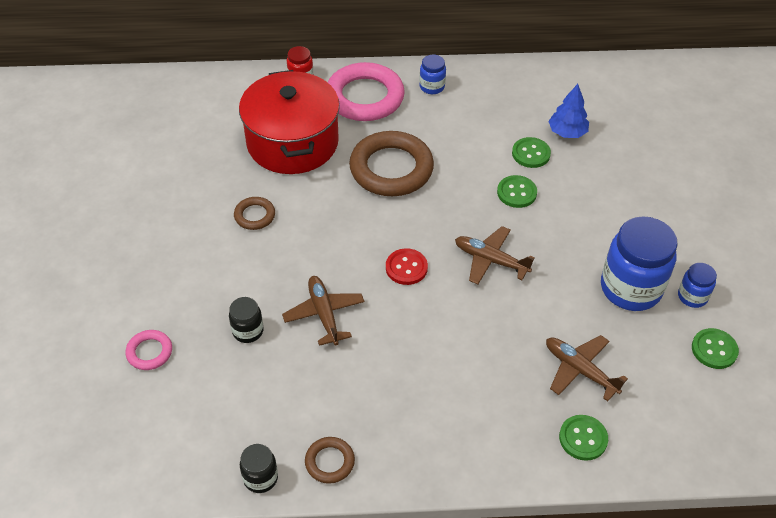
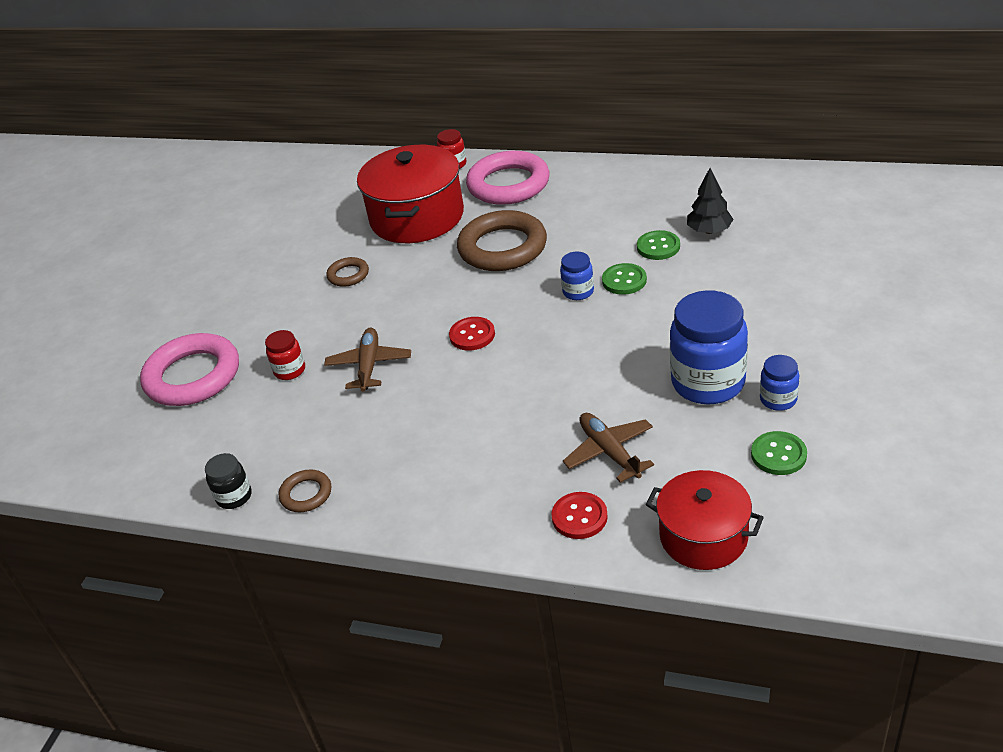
camera: 25 degrees right, 10 degrees down
(149, 352) = (193, 376): pink ring -> pink ring, size x2.12
(248, 331) = (290, 370): black jar -> red jar
(432, 87) = (582, 180): blue jar -> blue jar (578, 292)
(490, 260) = (563, 338): brown plane -> none
(567, 132) = (709, 231): blue tree -> black tree
(583, 438) = (579, 517): green button -> red button
(689, 437) = (703, 536): none -> red pot

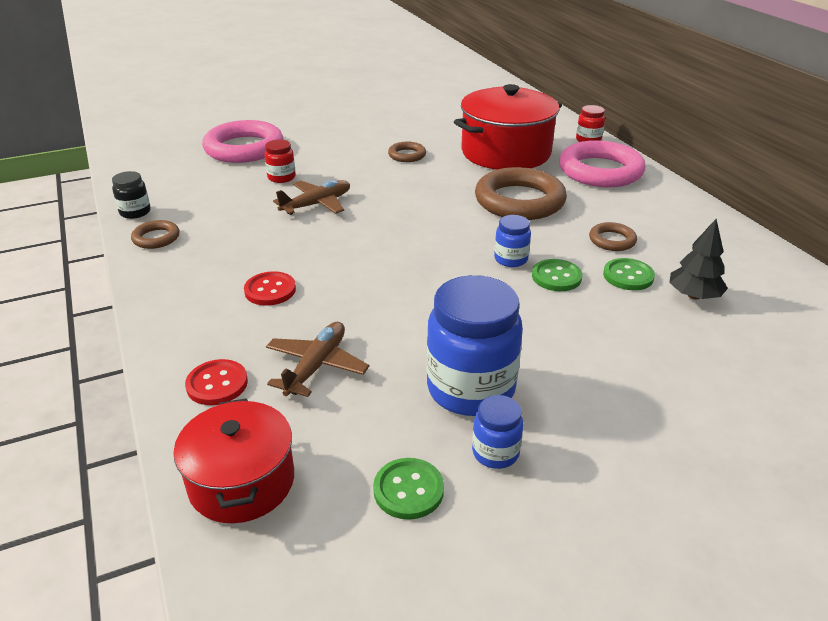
camera: 45 degrees right, 5 degrees down
(472, 335) = (397, 232): red button -> red button (270, 290)
(608, 230) = (612, 240): none -> brown ring

